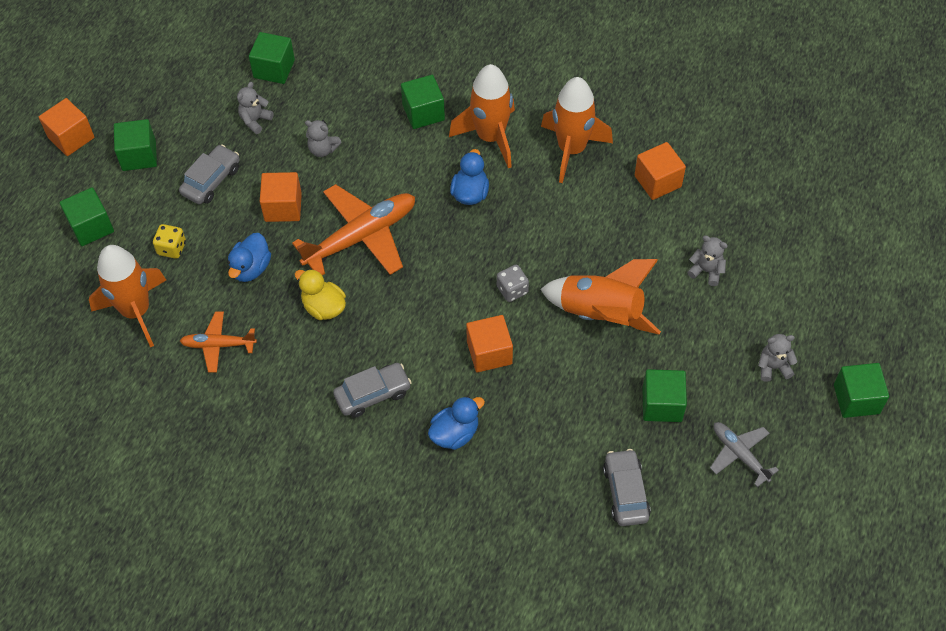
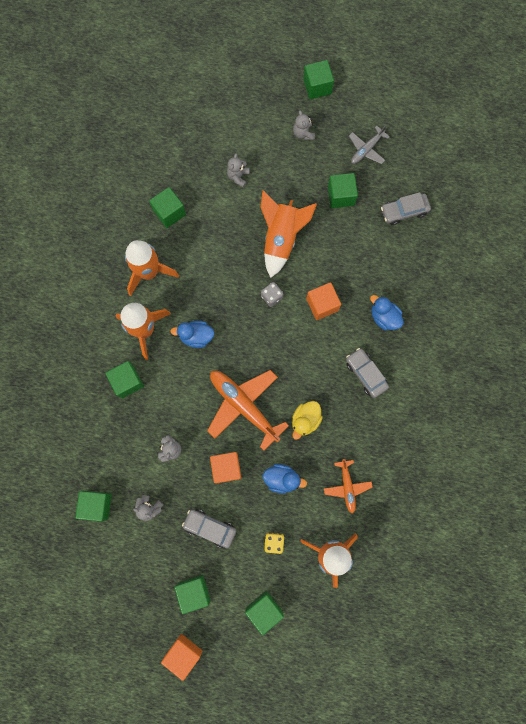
camera: 100 degrees left, 20 degrees up
(657, 181) = (169, 212): orange cube -> green cube

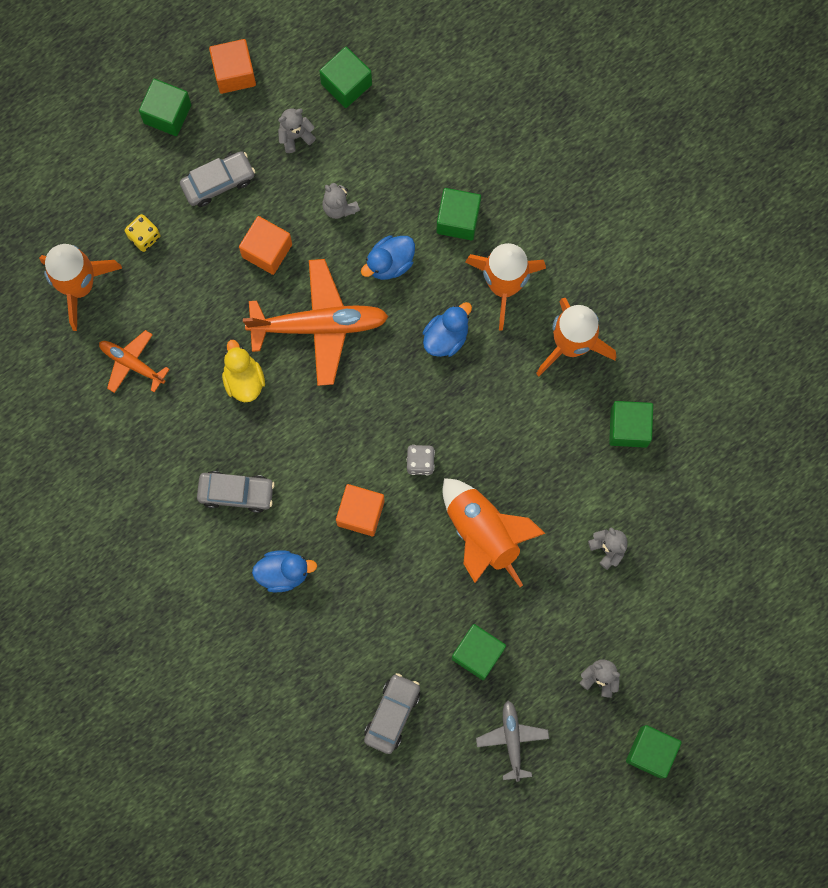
camera: 130 degrees right, 0 degrees up
(183, 653) = (116, 56): orange cube -> orange cube (234, 73)
(264, 610) = (85, 170): green cube -> none
(282, 479) = (202, 300): blue duck -> blue duck (390, 263)

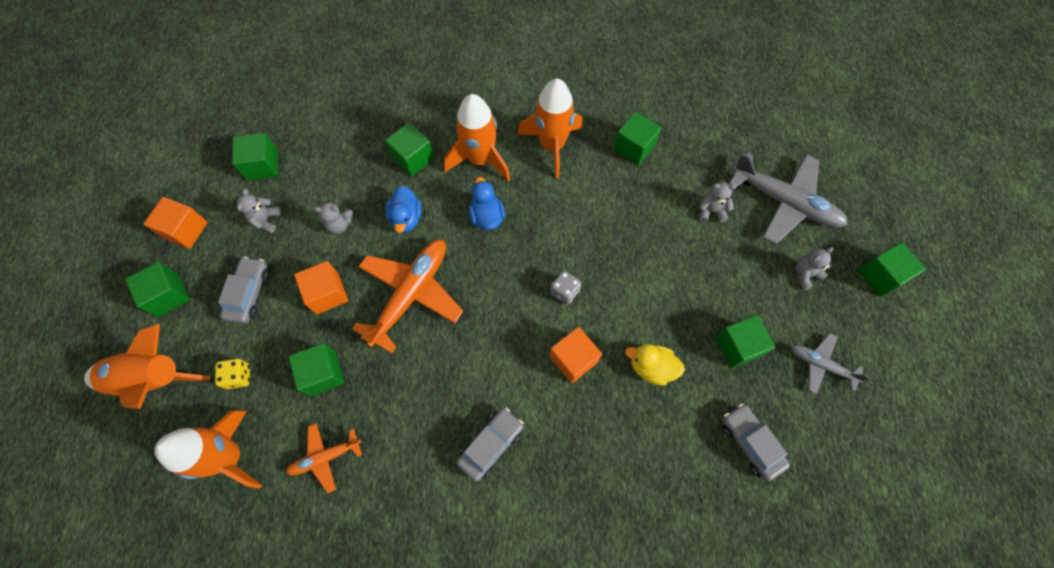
camera: 55 degrees left, 10 degrees down
(196, 305) = (323, 373): none -> green cube
(244, 379) = (407, 377): yellow duck -> yellow duck (651, 367)
(283, 572) = (581, 451): blue duck -> none
(483, 534) = (648, 284): orange rocket -> orange rocket (153, 379)
(671, 615) = (784, 202): none -> grey plane

